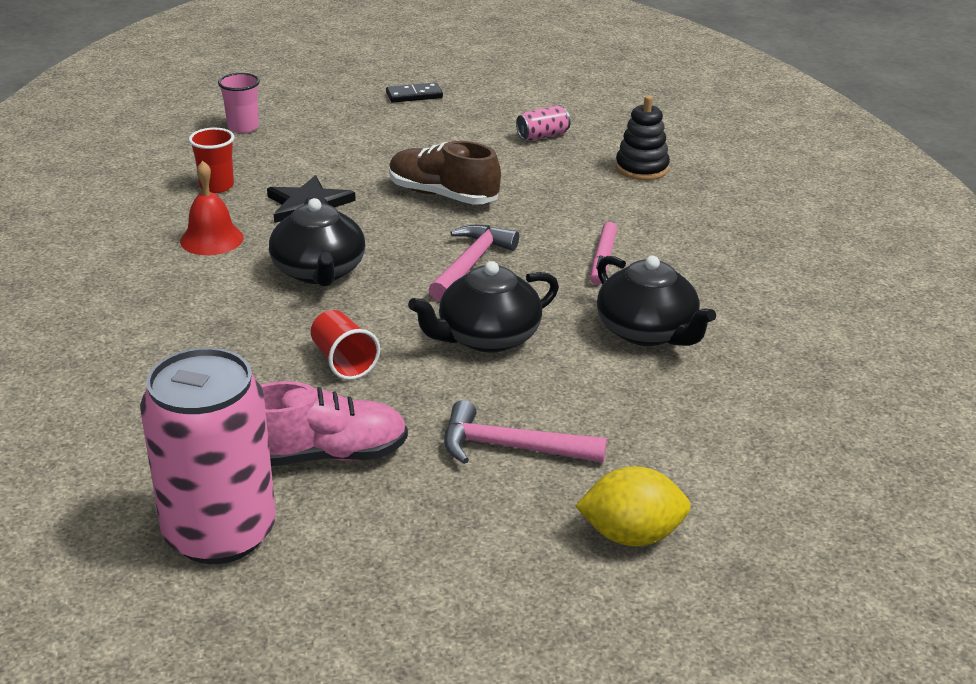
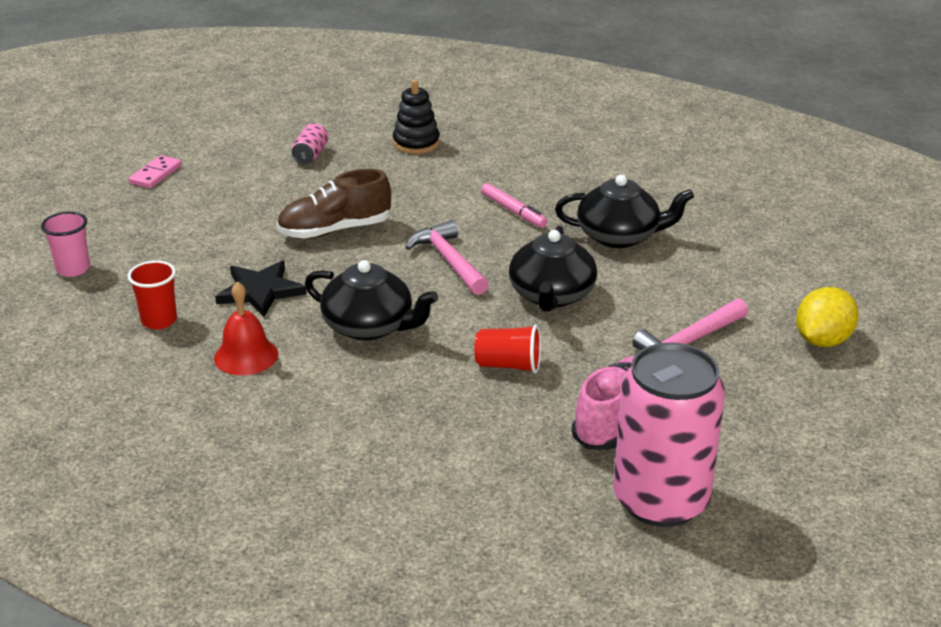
camera: 50 degrees left, 0 degrees up
(414, 95) = (156, 174): black domino -> pink domino

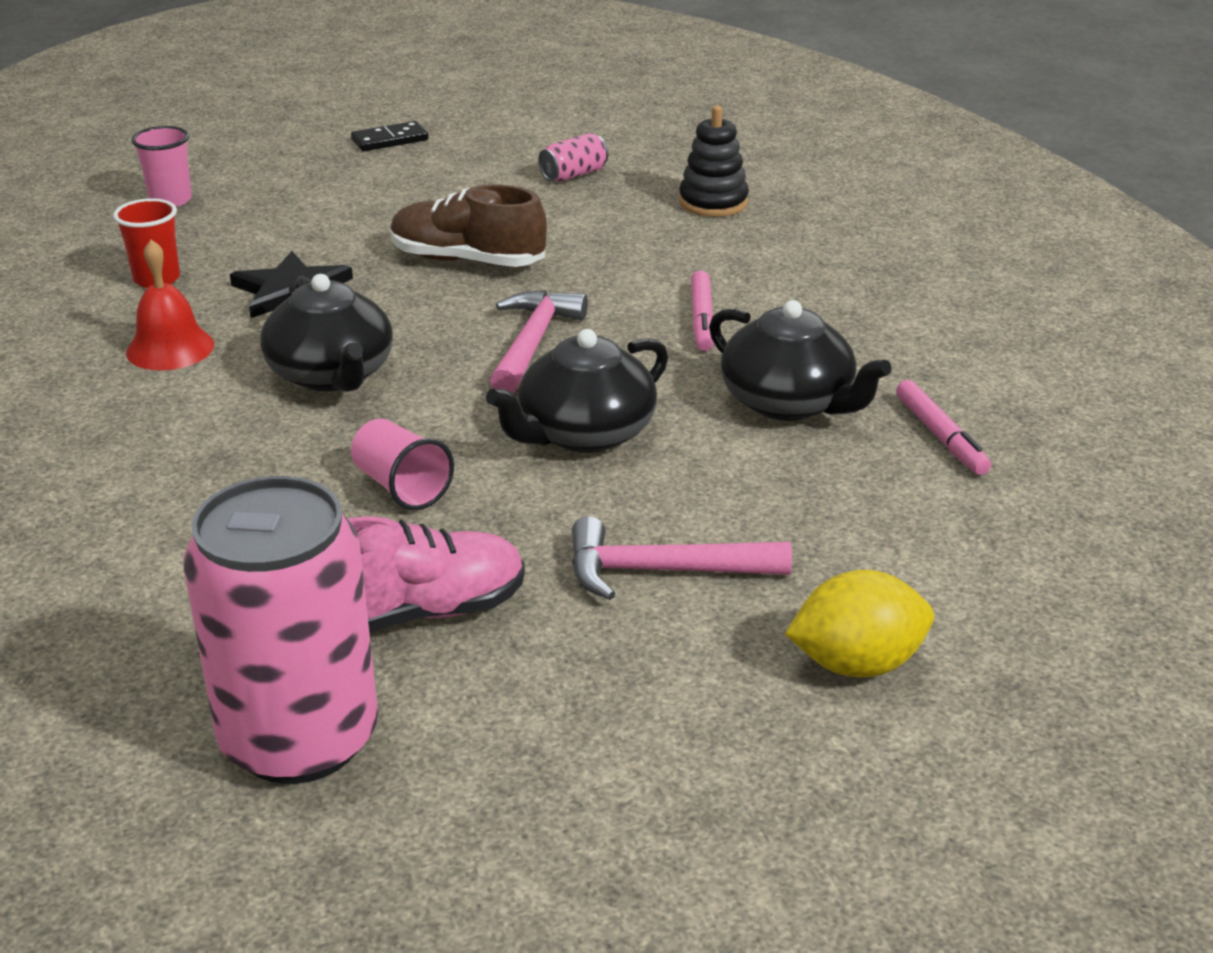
camera: 40 degrees right, 0 degrees up
(156, 174) = (390, 140): pink domino -> black domino
(508, 365) = (401, 487): red cup -> pink cup
(706, 223) = (940, 436): none -> pink marker

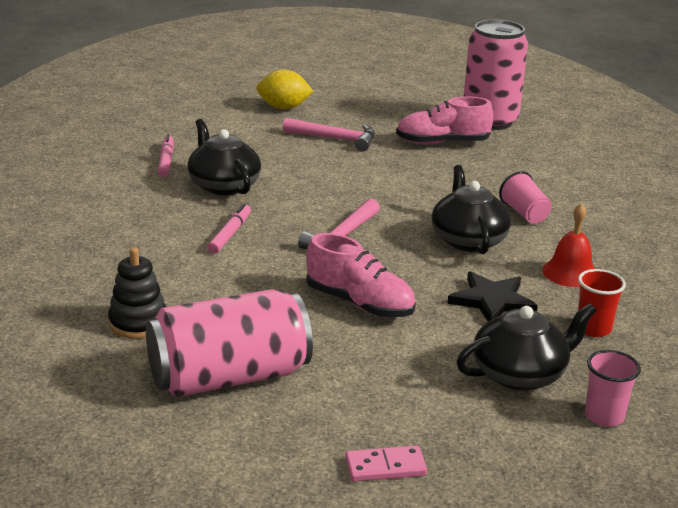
camera: 165 degrees left, 5 degrees down
(390, 140) = (385, 467): black domino -> pink domino
(401, 487) = (438, 182): pink cup -> pink cup (524, 213)
(467, 260) = (360, 303): brown shoe -> pink shoe
(574, 175) = (229, 377): pink can -> pink can, size x2.48
(584, 433) = (339, 189): black teapot -> black teapot (520, 374)

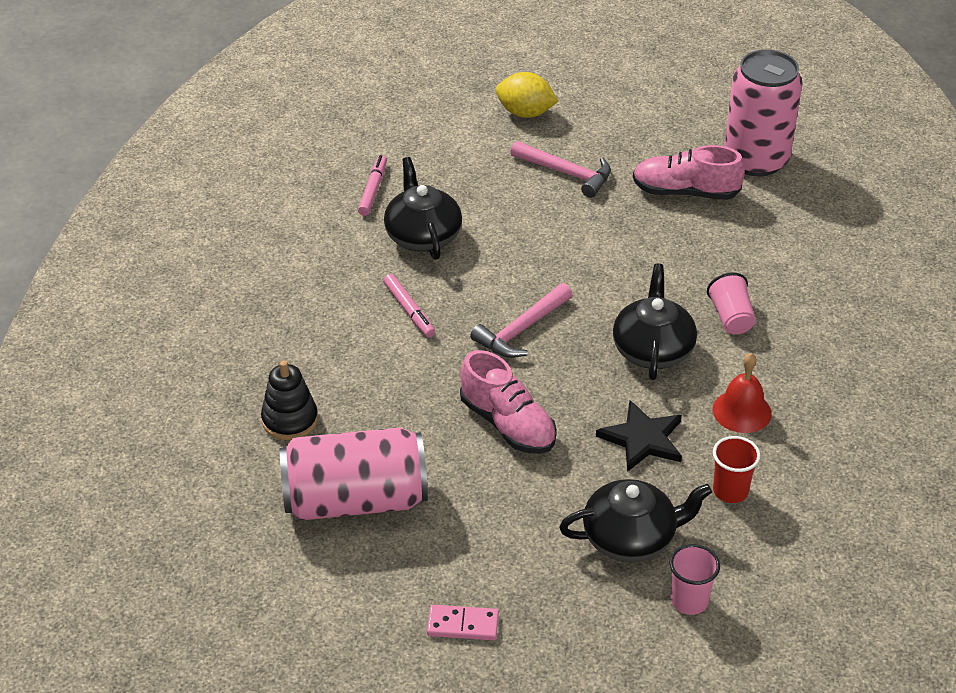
camera: 15 degrees right, 15 degrees up
(230, 234) = (409, 310): pink marker -> pink marker turned 120 degrees clockwise

